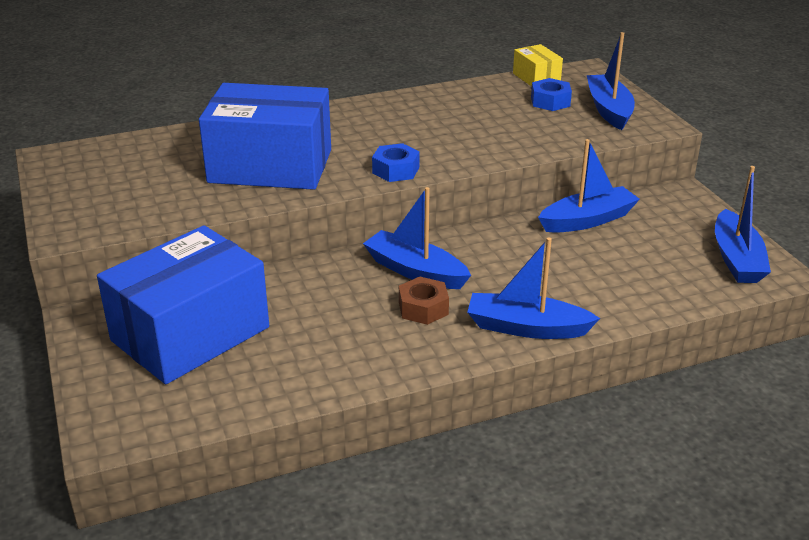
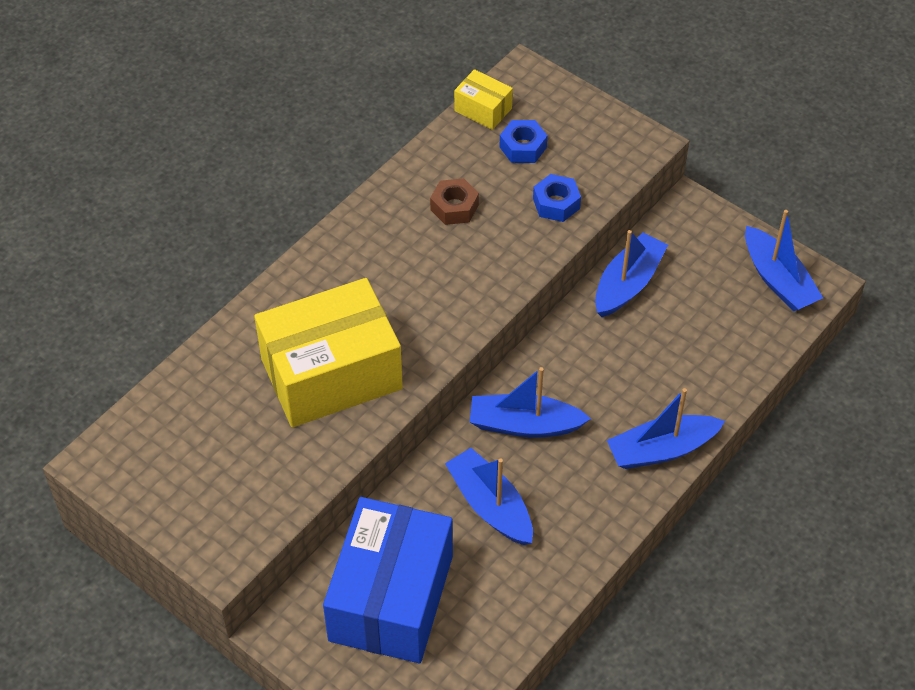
camera: 30 degrees left, 20 degrees up
(270, 166) = (331, 374): blue box -> yellow box
(395, 170) = (454, 325): blue nut -> blue nut (556, 203)
(423, 308) = (563, 468): brown nut -> brown nut (454, 207)
(609, 110) = (586, 138): blue boat -> blue boat (490, 505)

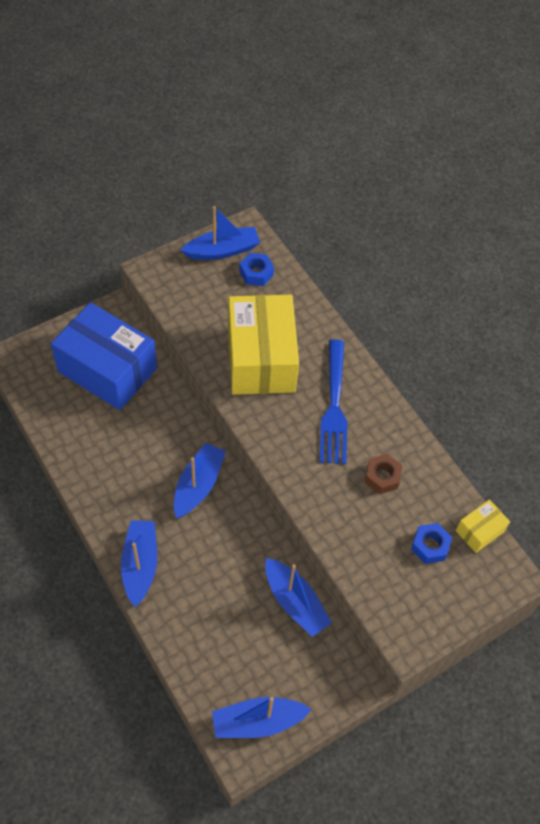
camera: 105 degrees right, 5 degrees up
(373, 277) = (334, 406): none -> blue fork
(490, 505) = (145, 443): blue boat -> blue boat (222, 250)
(556, 203) = (363, 549): blue nut -> blue nut (256, 273)

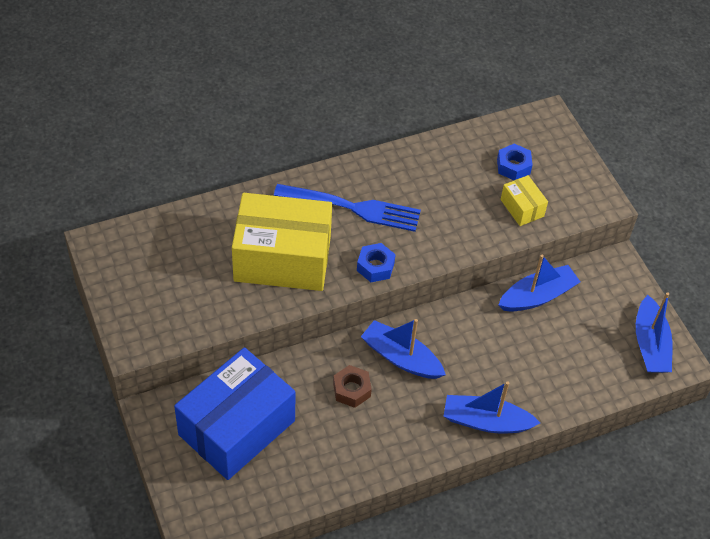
camera: 80 degrees left, 5 degrees down
(222, 250) = (123, 271): blue boat -> none
(256, 273) = (165, 244): blue nut -> blue nut (375, 267)
(382, 477) = (438, 186): brown nut -> brown nut (351, 390)
(479, 531) = (502, 128): yellow box -> yellow box (522, 208)

